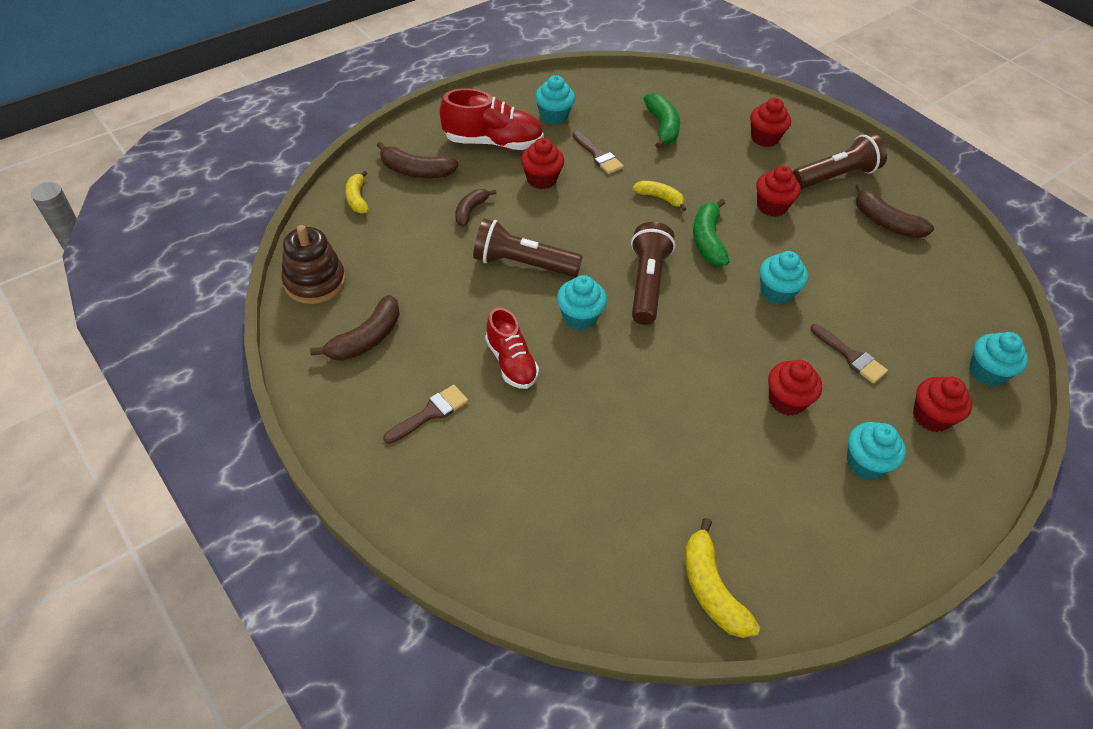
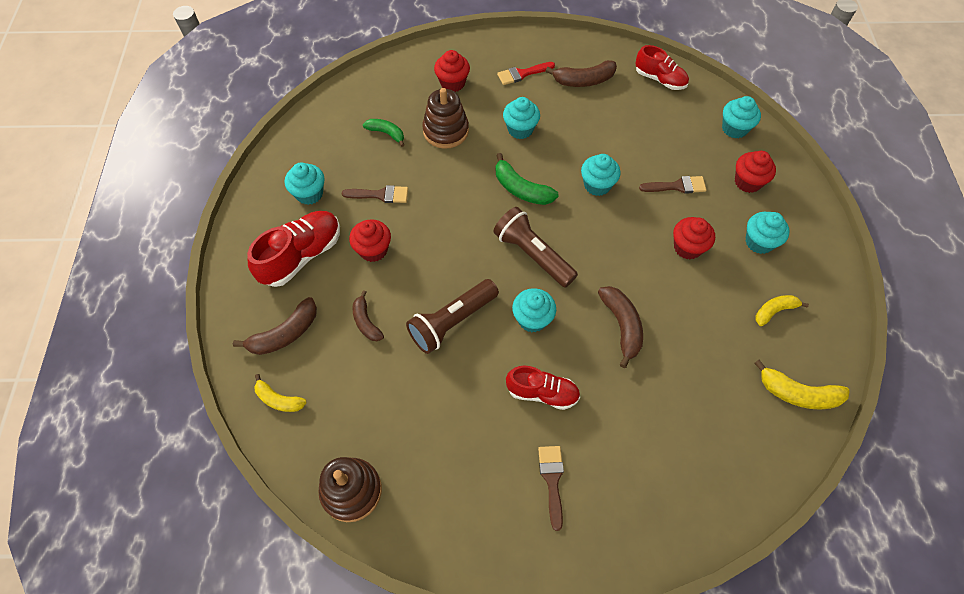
camera: 50 degrees left, 10 degrees up
(366, 339) = (445, 484): brown banana -> brown banana (622, 326)
(659, 198) = (457, 188): yellow banana -> yellow banana (774, 311)
(662, 127) = (386, 133): green banana -> green banana, size x0.66
(709, 160) = (446, 131): none -> brown stacking toy
(771, 206) = (520, 129): red cupcake -> turquoise cupcake
(835, 176) = (522, 74): brown flashlight -> red brush
(966, 279) = (660, 79): none -> red shoe

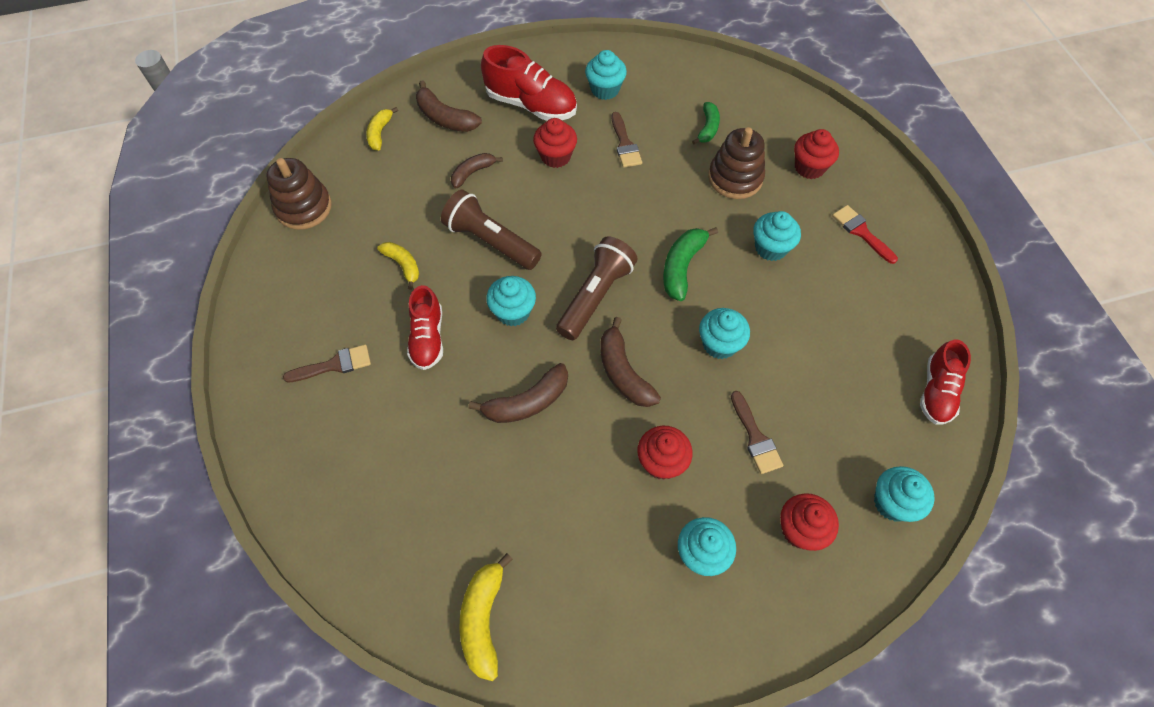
camera: 75 degrees right, 0 degrees up
(584, 81) = (885, 300): brown banana -> brown banana (623, 372)
(774, 311) = (597, 581): yellow banana -> yellow banana (403, 265)

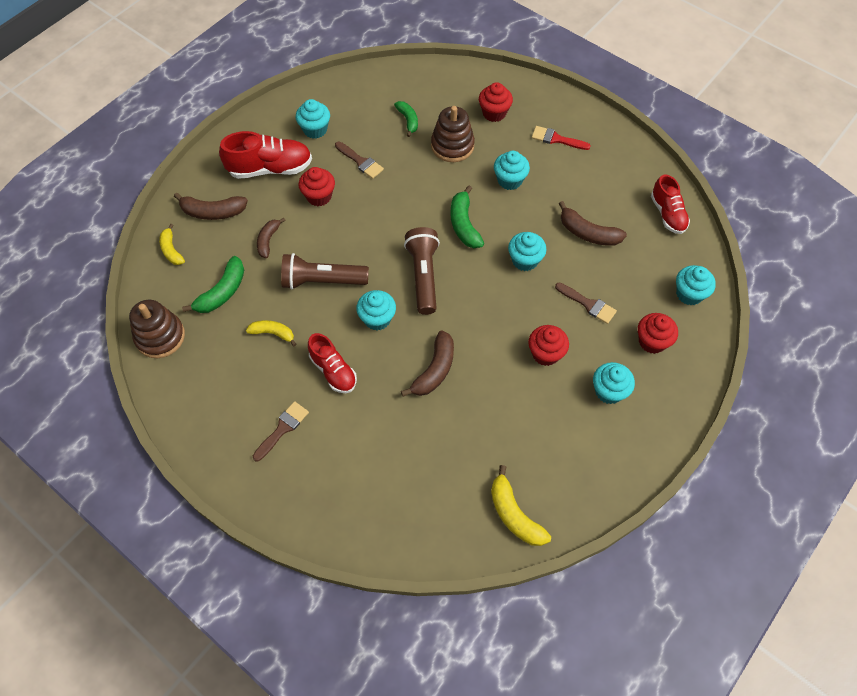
camera: 35 degrees left, 0 degrees up
(391, 198) = (222, 292): none -> green banana
(623, 372) = (480, 314): brown banana -> brown banana (588, 233)

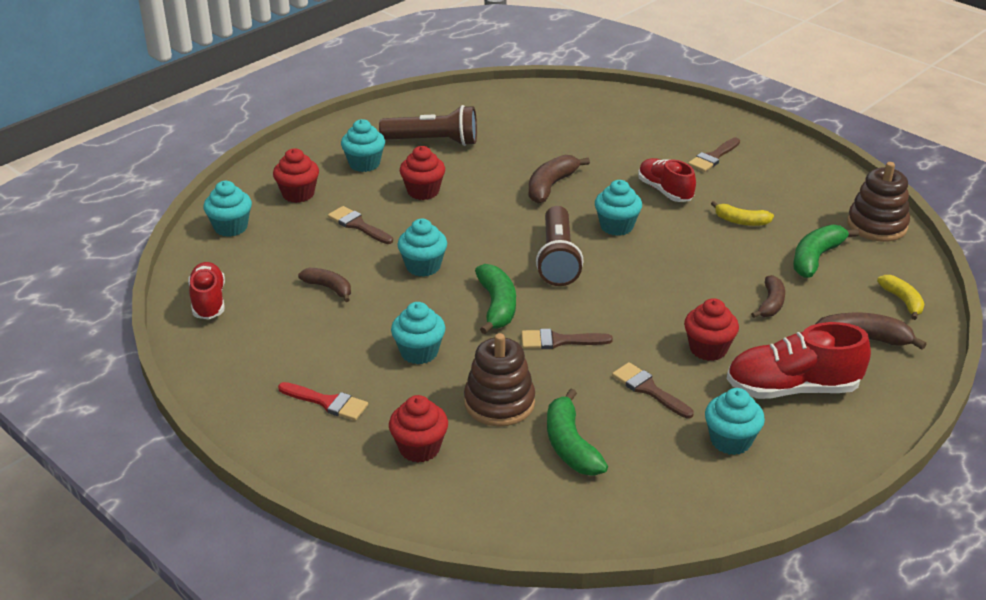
camera: 175 degrees left, 25 degrees down
(322, 281) = (689, 261): brown flashlight -> brown flashlight (433, 142)
(408, 120) = (570, 445): green banana -> green banana, size x1.50
(418, 196) = (559, 341): none -> brown brush
(514, 514) = (485, 103): yellow banana -> none
(588, 233) = (329, 288): brown banana -> brown banana, size x0.66

